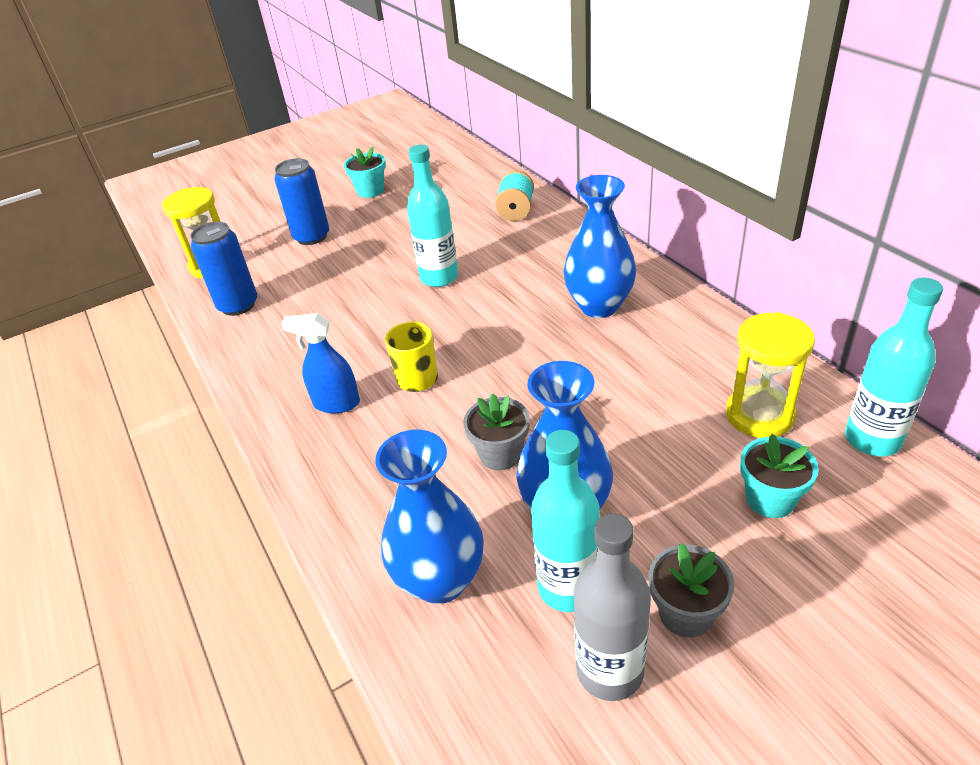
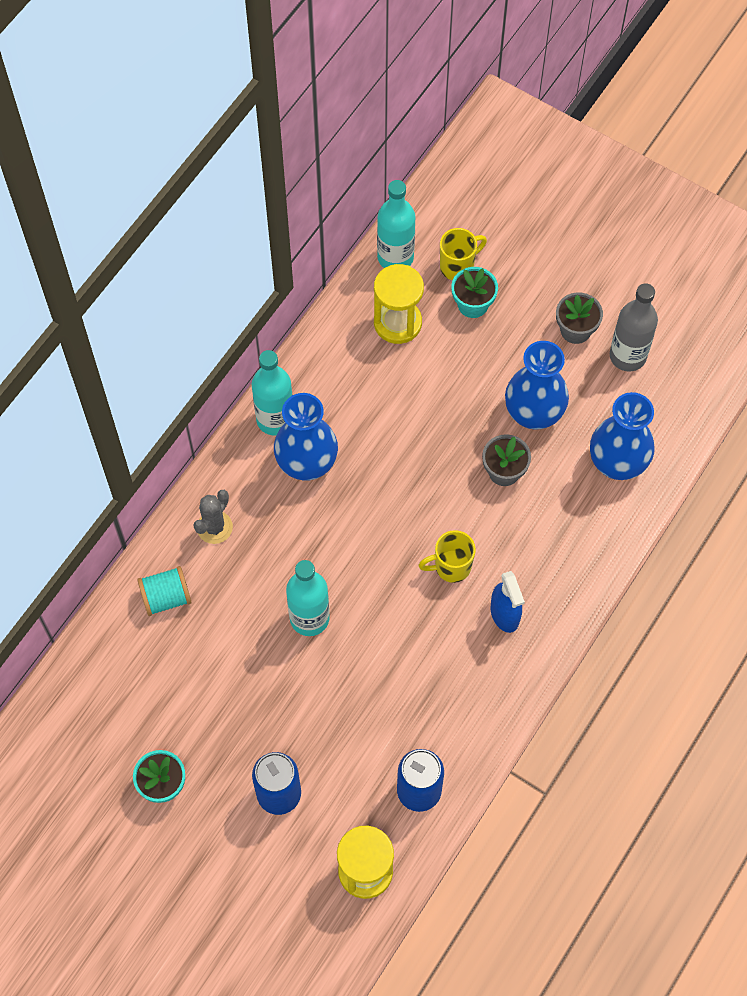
camera: 120 degrees left, 25 degrees up
(564, 242) = (214, 527): none -> grey cactus
(568, 587) = (588, 392): turquoise bottle -> turquoise bottle (275, 419)
(845, 502) = (458, 266): none -> yellow mug

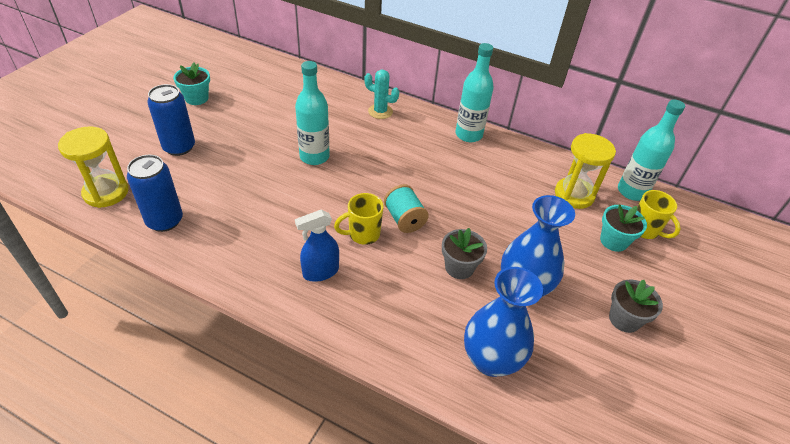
camera: 80 degrees right, 20 degrees down
(166, 597) = (328, 94): turquoise spool -> turquoise spool (404, 219)
(214, 527) = (380, 111): grey cactus -> turquoise cactus
(307, 463) = (438, 151): blue vase -> none
(451, 567) = (363, 234): yellow mug -> yellow mug turned 90 degrees counterclockwise
(627, 356) = (615, 367): grey bottle -> none

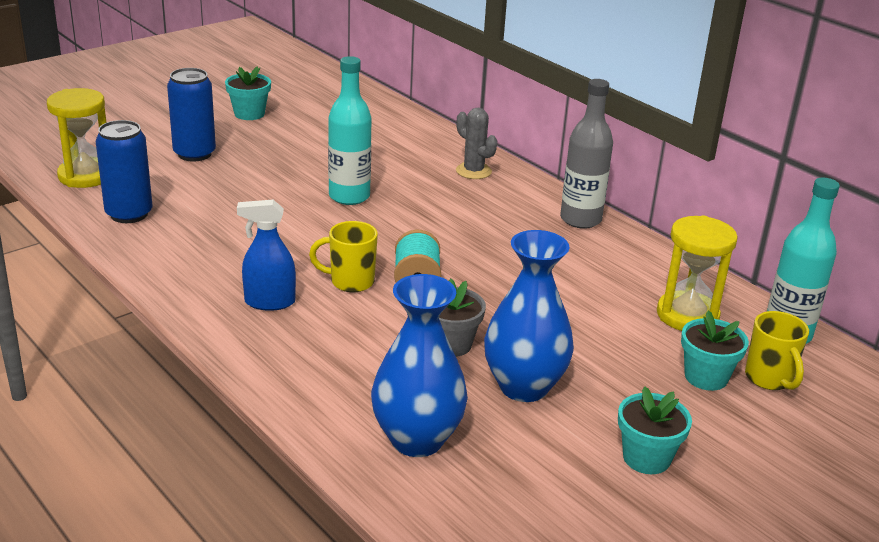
camera: 25 degrees right, 15 degrees down
(380, 111) = (473, 171): turquoise cactus -> grey cactus
(468, 135) = (580, 219): turquoise bottle -> grey bottle
(624, 319) = (646, 458): grey flower pot -> turquoise flower pot

